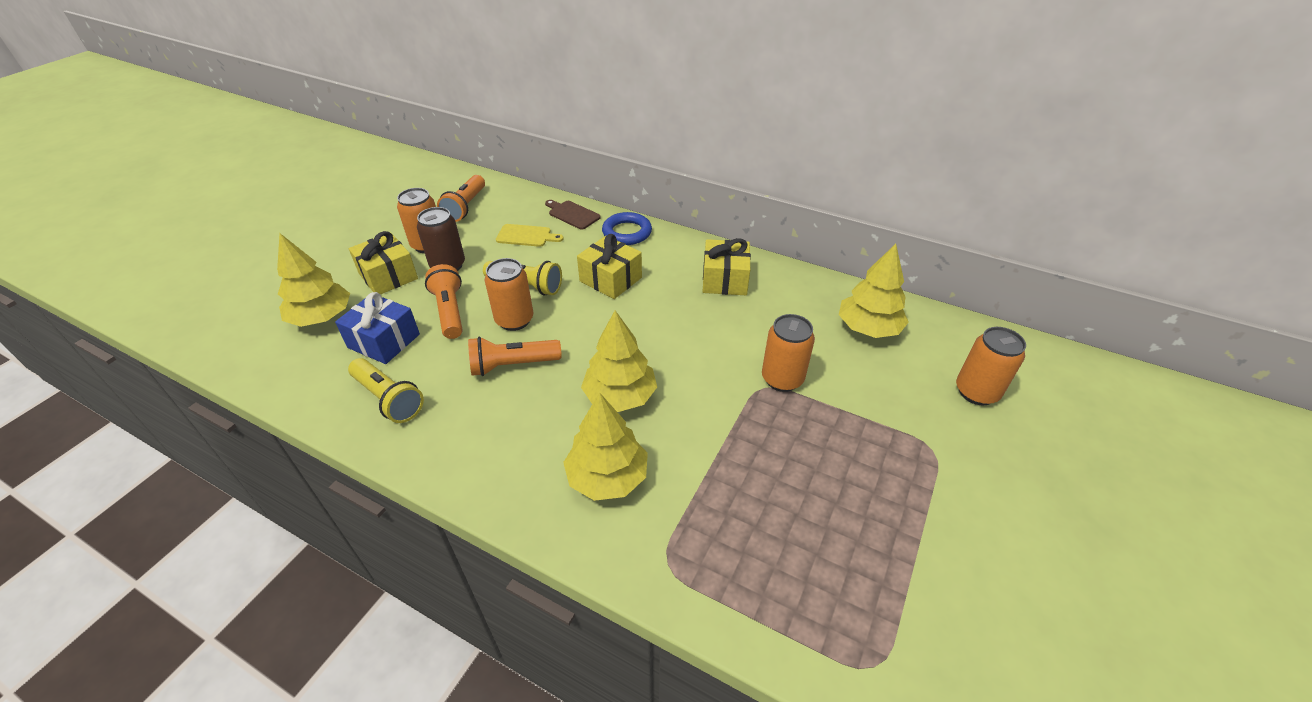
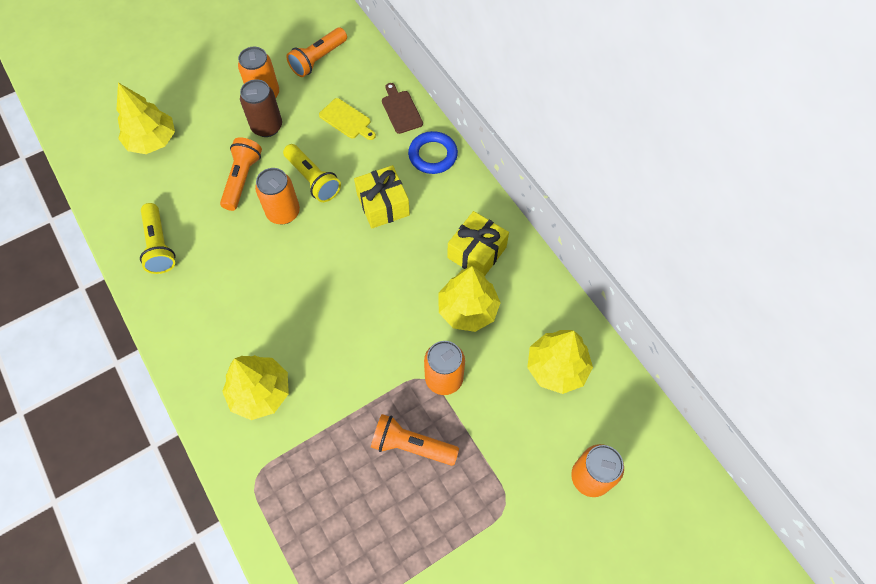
camera: 30 degrees right, 20 degrees up
(384, 341) = (182, 187): blue gift -> none
(388, 276) = (218, 117): yellow gift -> none
(513, 365) = (256, 258): orange flashlight -> orange flashlight (411, 445)
(620, 396) = (313, 328): yellow tree -> yellow tree (468, 309)

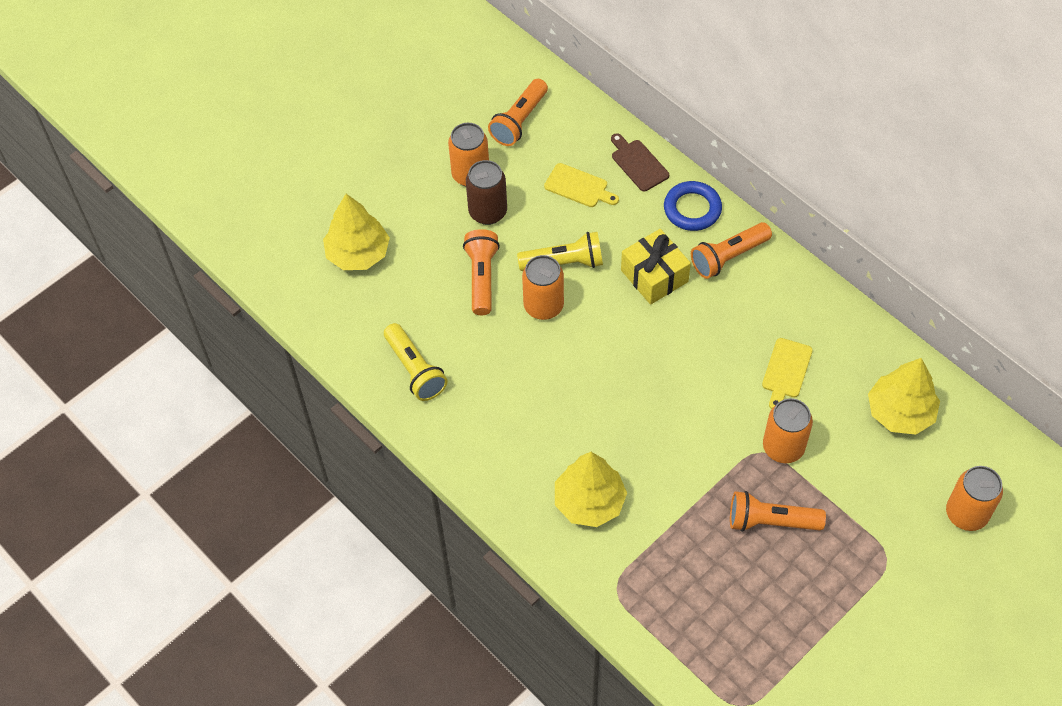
camera: 10 degrees left, 5 degrees down
(313, 179) = (564, 262): yellow flashlight -> yellow flashlight turned 45 degrees counterclockwise
(450, 201) = (728, 257): none -> orange flashlight
(468, 309) = (786, 371): yellow tree -> yellow cutting board
(476, 252) = (776, 308): yellow gift -> none

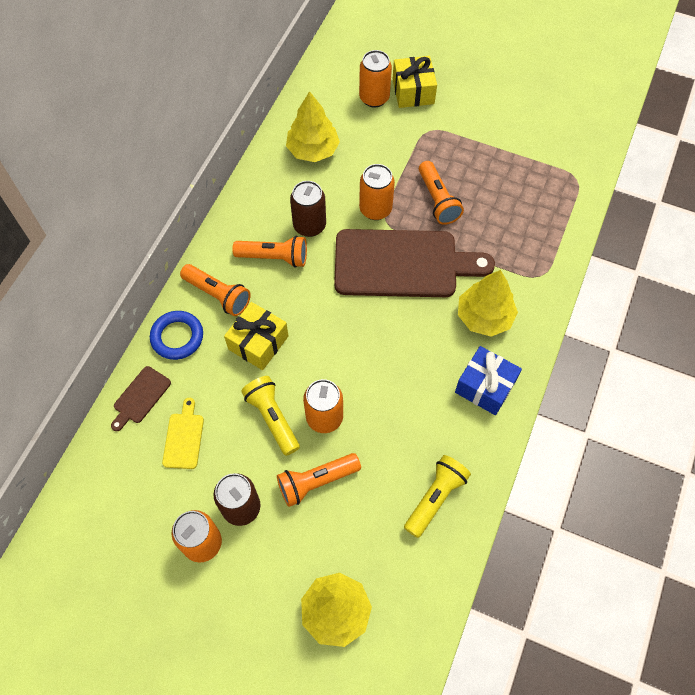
camera: 115 degrees left, 5 degrees up
(506, 465) = (485, 386): none -> blue gift
(519, 121) = (120, 524): orange flashlight -> orange flashlight (274, 257)
(694, 446) = (402, 264): none -> brown cutting board
(786, 371) = (309, 225): yellow cutting board -> brown can
(963, 567) = (413, 91): none -> yellow gift

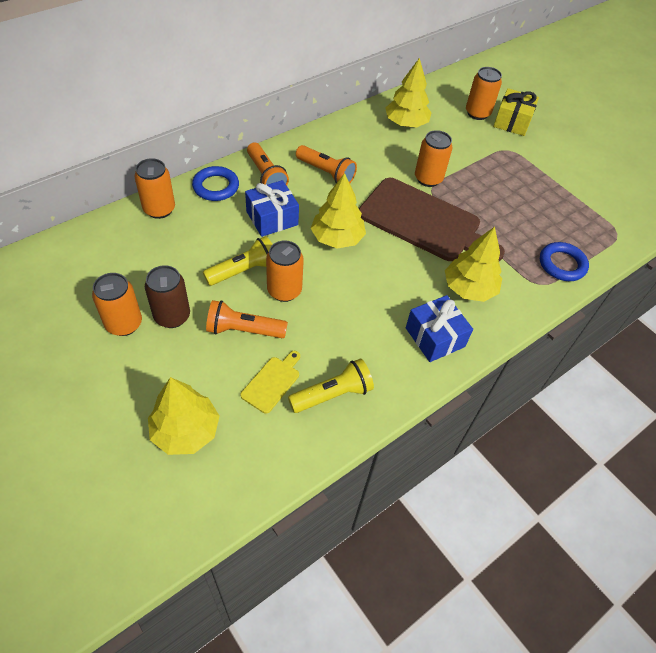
camera: 25 degrees right, 10 degrees down
(140, 397) = (159, 209): brown cutting board -> orange can
(184, 438) = (168, 249): yellow cutting board -> yellow cutting board (272, 382)
(258, 343) = (272, 218): yellow gift -> blue gift
(272, 418) = (243, 270): yellow flashlight -> yellow flashlight turned 60 degrees clockwise
(309, 225) = (368, 166): brown can -> none
(334, 330) = (337, 238): none -> yellow tree
(437, 200) = (484, 195): orange flashlight -> none
(548, 242) = (562, 264): none -> blue ring

